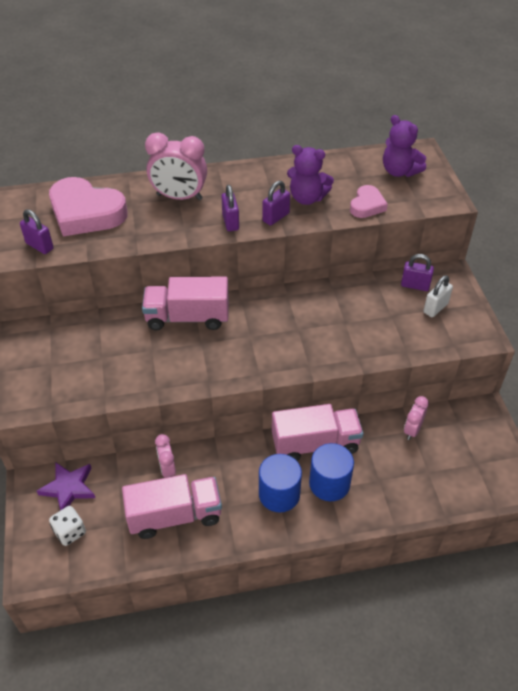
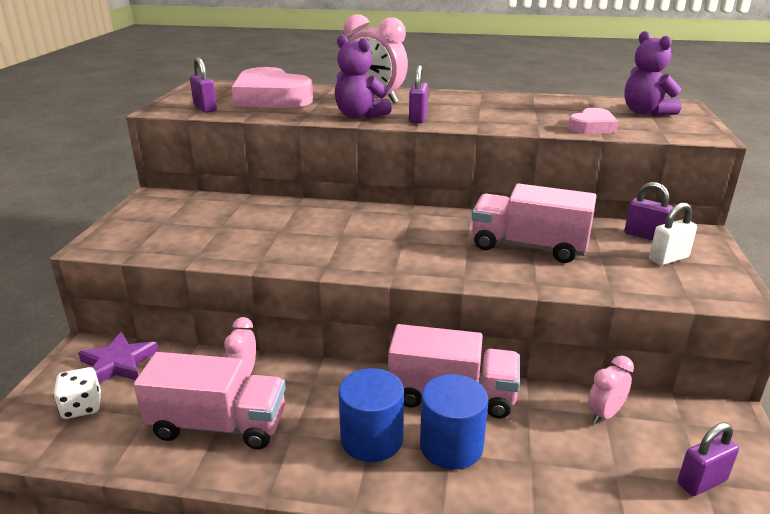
camera: 20 degrees right, 20 degrees down
(187, 317) = (339, 214): pink truck -> pink truck (528, 246)
(276, 217) = (473, 121): purple padlock -> purple padlock (702, 482)
(307, 198) = (519, 115): purple teddy bear -> purple teddy bear (359, 116)

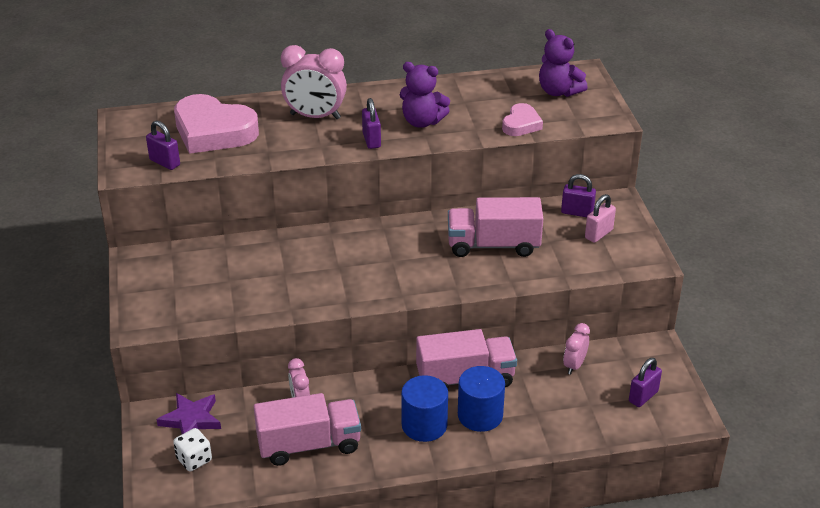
camera: 20 degrees left, 10 degrees up
(359, 116) = (318, 146): purple teddy bear -> purple teddy bear (422, 122)
(668, 258) = (598, 234): white padlock -> pink padlock

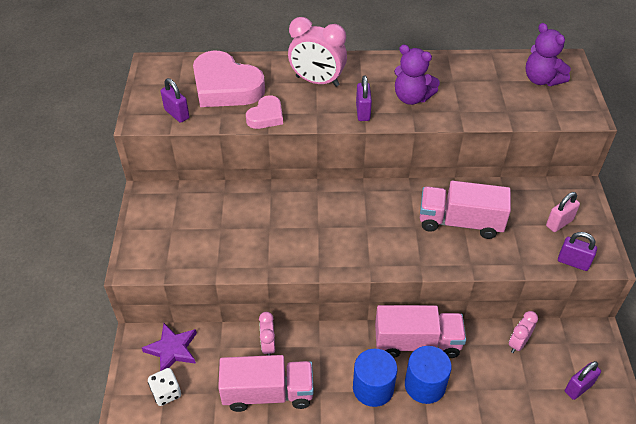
camera: 10 degrees right, 10 degrees up
(521, 124) = (502, 111): pink heart -> pink heart (266, 116)
(577, 212) = (541, 197): purple padlock -> purple padlock (573, 262)

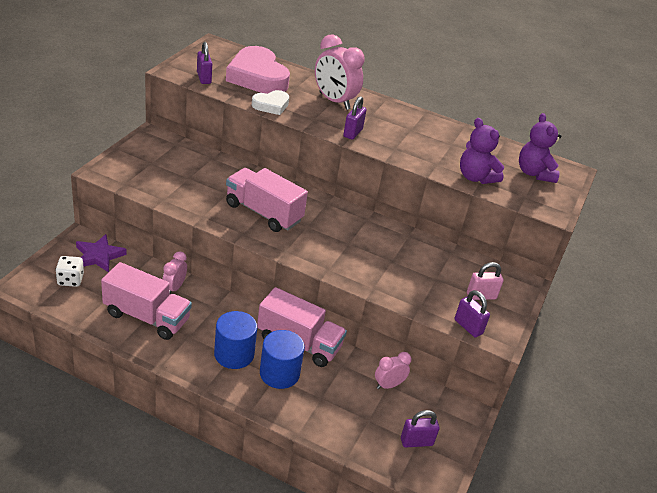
camera: 20 degrees right, 10 degrees down
(266, 116) = (271, 105): pink heart -> white heart
(411, 97) = (404, 140): purple teddy bear -> purple teddy bear (475, 177)
(460, 222) = (390, 257): pink truck -> pink truck (263, 213)

